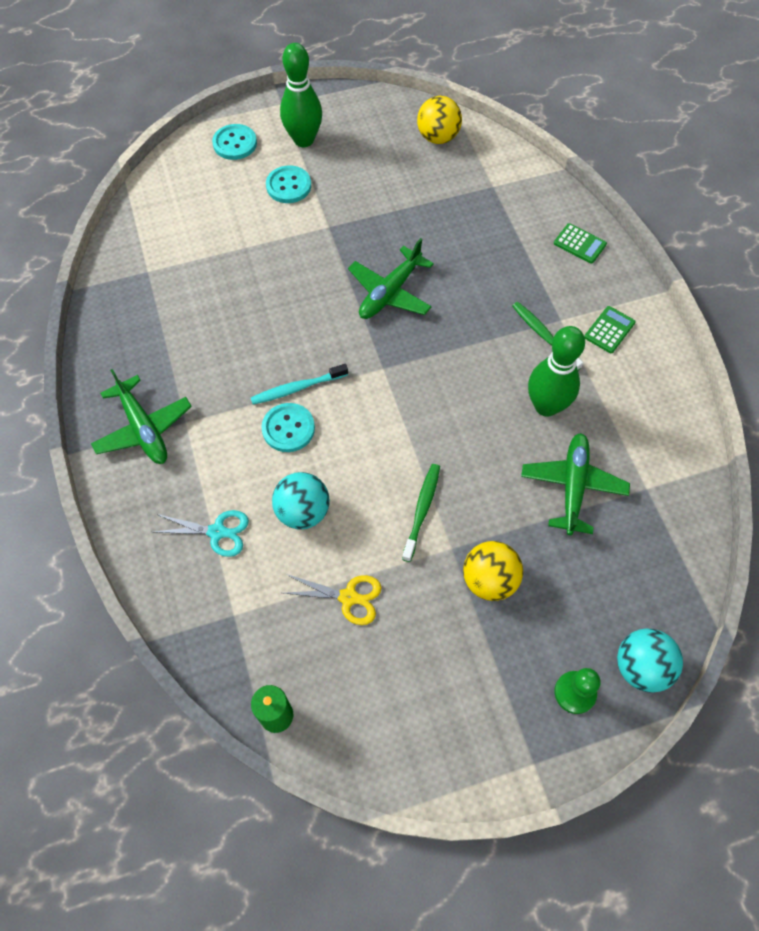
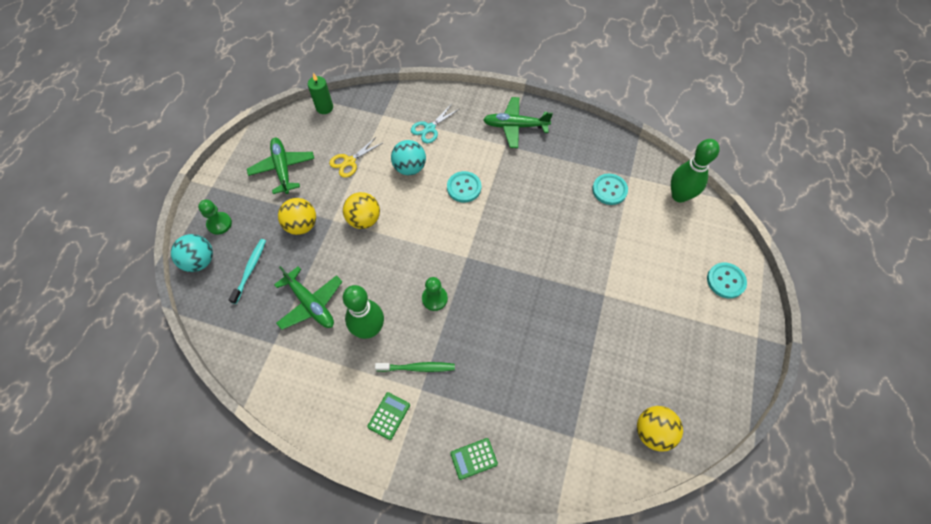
camera: 125 degrees right, 0 degrees up
(288, 186) = (660, 292): turquoise button -> turquoise button (609, 190)
(297, 388) = (487, 206): turquoise toothbrush -> turquoise toothbrush (250, 270)
(303, 140) = (705, 329): green bowling pin -> green bowling pin (679, 195)
(390, 292) = (521, 297): green plane -> green plane (282, 168)
(422, 510) = (364, 219): green toothbrush -> yellow ball
(459, 367) = (434, 298): none -> green pawn
(609, 330) = (389, 416): green calculator -> green calculator turned 135 degrees counterclockwise

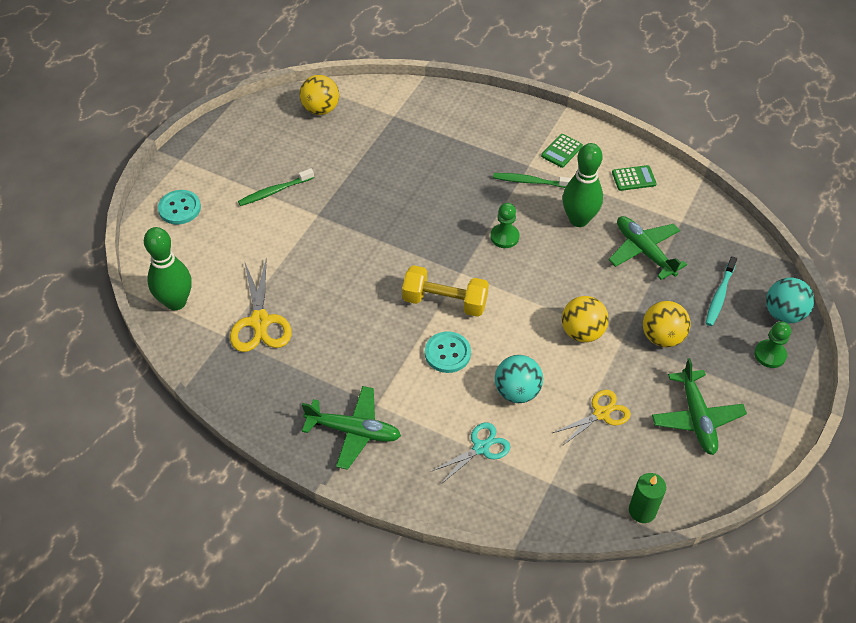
camera: 170 degrees left, 10 degrees down
(474, 228) = (445, 302): none -> yellow dumbbell
(474, 458) = (487, 114): green calculator -> green calculator (633, 178)
(609, 190) = (260, 322): turquoise button -> yellow scissors
(652, 314) = (274, 191): none -> green toothbrush

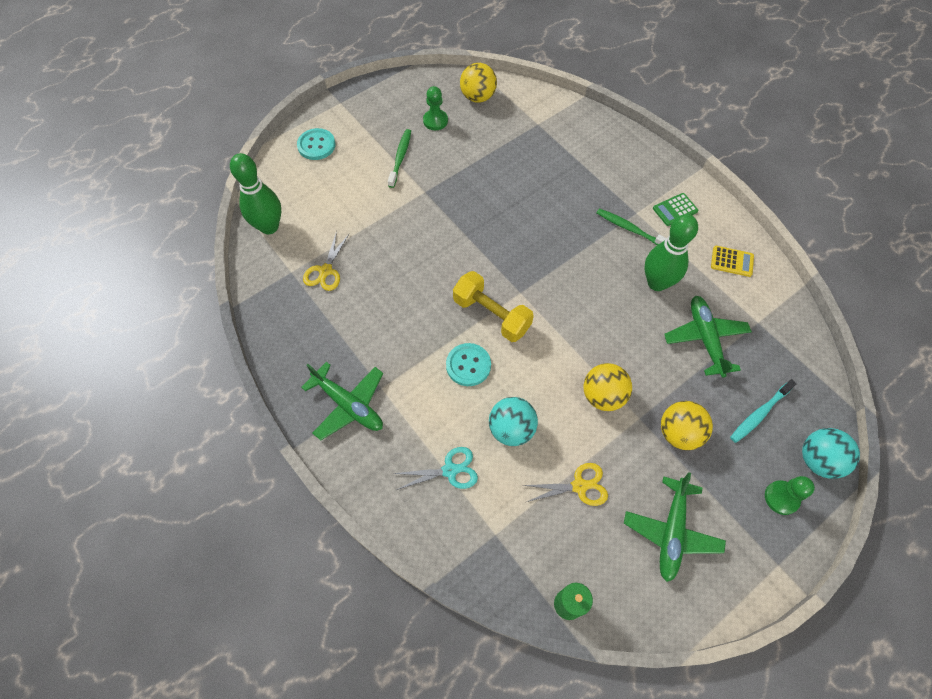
camera: 25 degrees right, 10 degrees up
(260, 322) = (325, 271): yellow scissors -> yellow scissors, size x0.66
(274, 191) = (400, 158): green toothbrush -> green toothbrush turned 105 degrees clockwise
(504, 237) = (578, 273): green pawn -> green pawn (435, 121)
(633, 178) = (732, 261): green calculator -> yellow calculator

